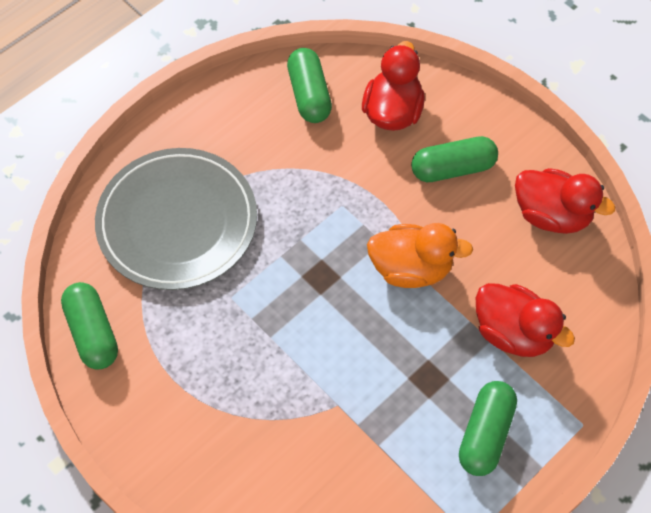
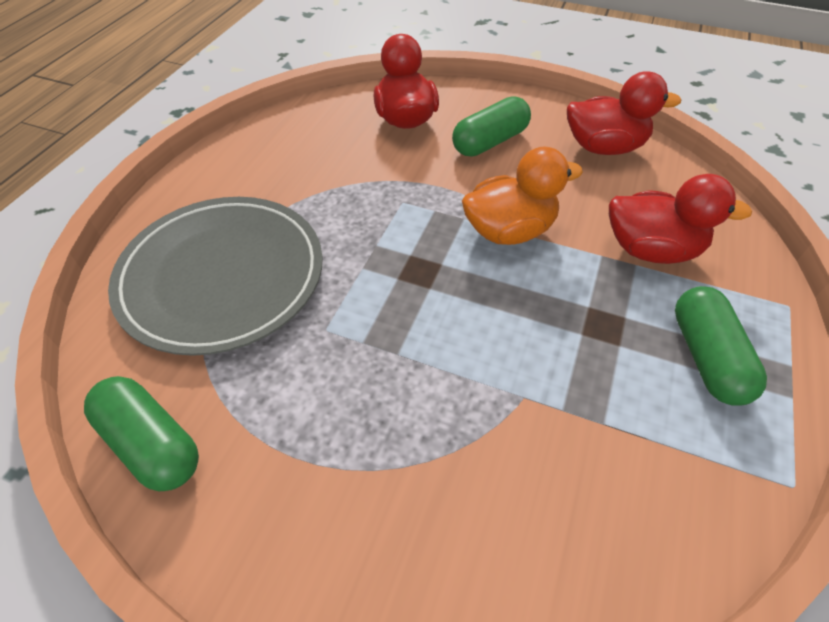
camera: 25 degrees left, 10 degrees down
(309, 95) = (316, 129): green capsule -> none

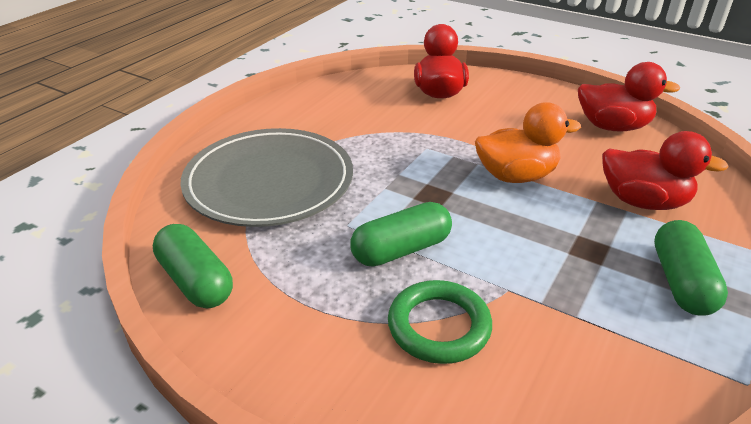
camera: 10 degrees right, 15 degrees down
(454, 463) = (439, 326): none -> green ring
(490, 142) = (510, 114): green capsule -> green capsule (401, 249)

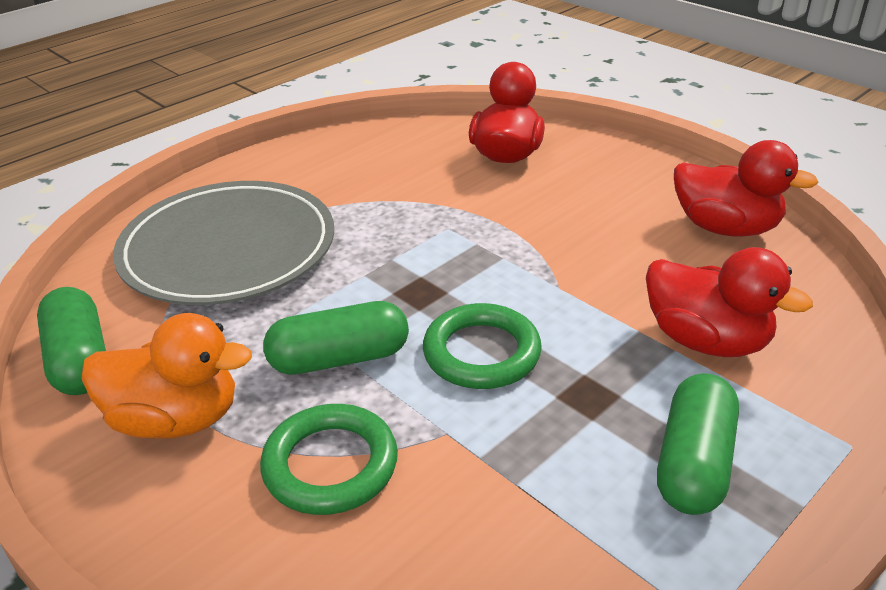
camera: 15 degrees right, 0 degrees up
(500, 231) = (481, 353): none -> green ring
(516, 176) = (545, 281): orange duck -> orange duck (176, 419)

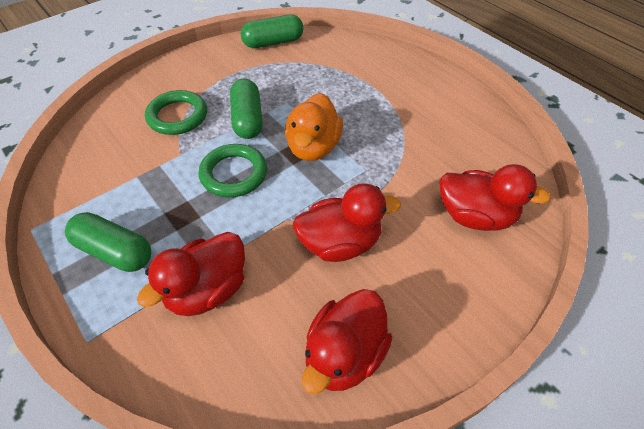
camera: 95 degrees right, 15 degrees up
(176, 419) = (224, 72): orange duck -> orange duck (313, 147)
(228, 249) = (354, 78): grey plate -> none
(581, 240) = (340, 243): none -> red duck

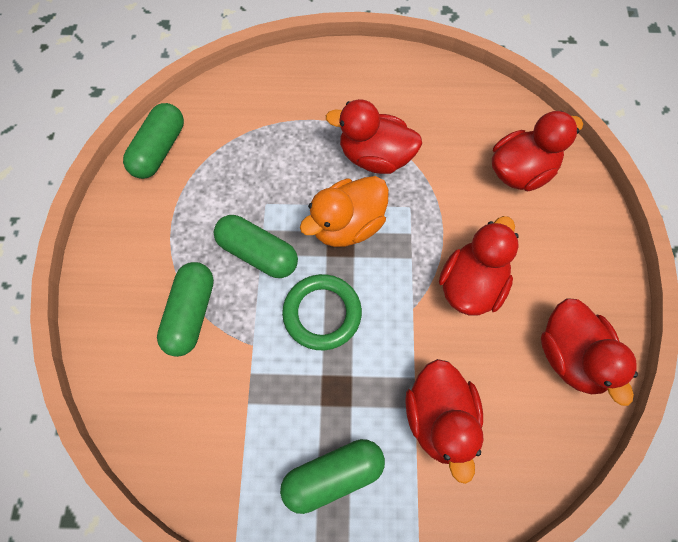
camera: 50 degrees left, 15 degrees up
(177, 116) = (191, 314): green ring -> green capsule
(313, 147) = (347, 225): orange duck -> orange duck turned 90 degrees clockwise
(382, 130) = (375, 157): none -> red duck

